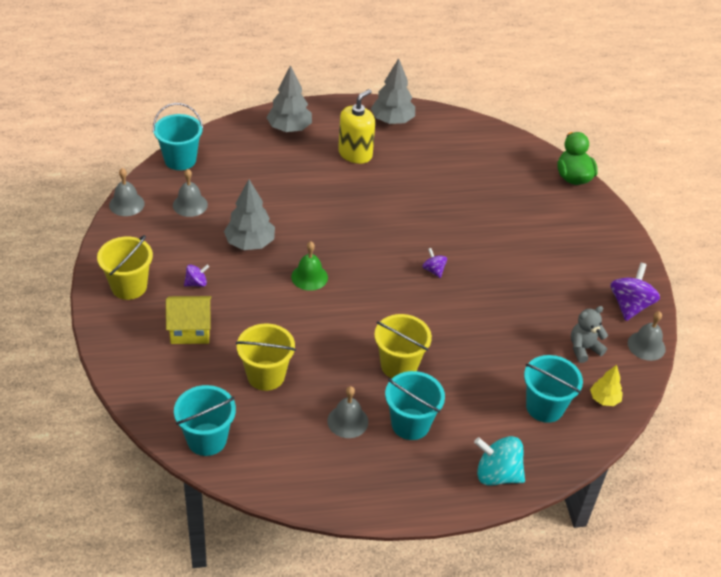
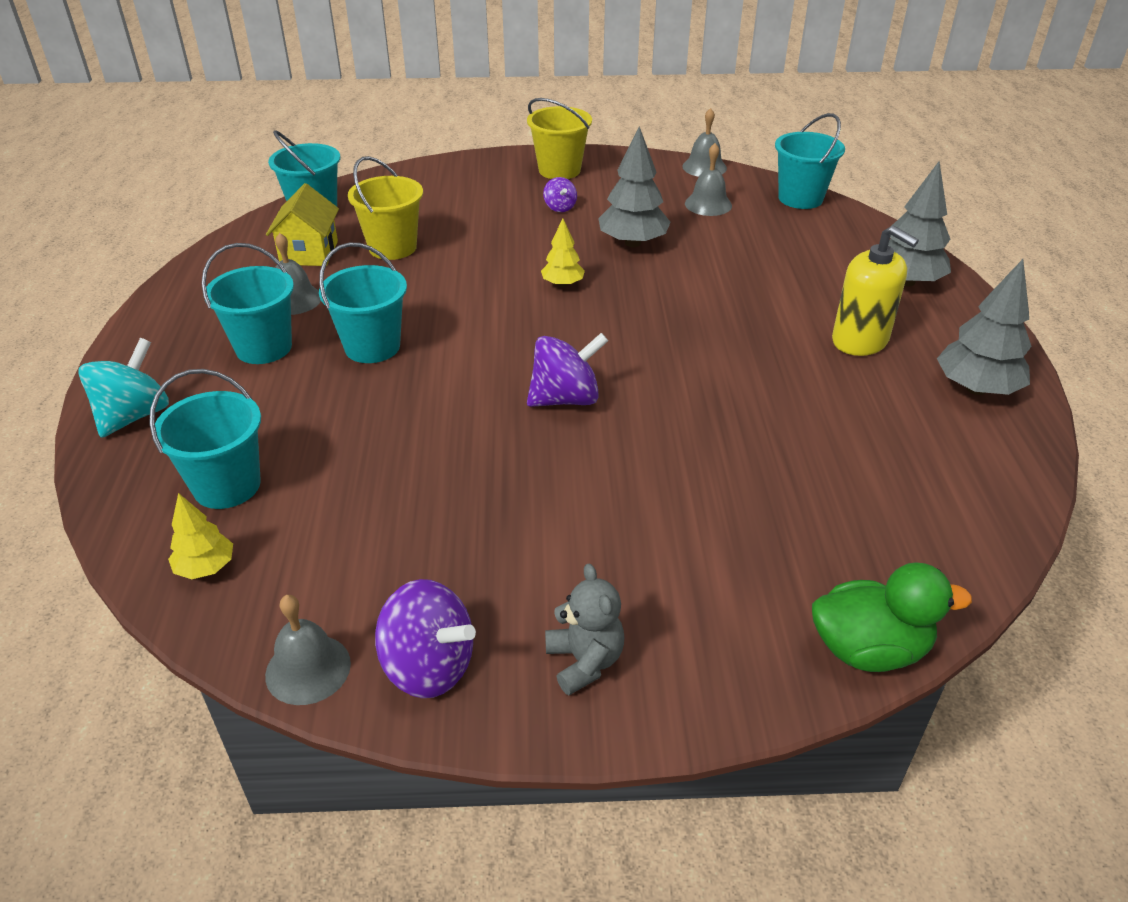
camera: 100 degrees right, 5 degrees down
(190, 330) = (481, 203): yellow house -> yellow house (309, 253)
(309, 277) = (562, 284): green bell -> yellow tree
(399, 365) = (372, 347): yellow bucket -> turquoise bucket
(433, 270) = (565, 399): purple spinning top -> purple spinning top, size x1.86
(584, 349) = (334, 562): grey teddy bear -> grey teddy bear (584, 661)

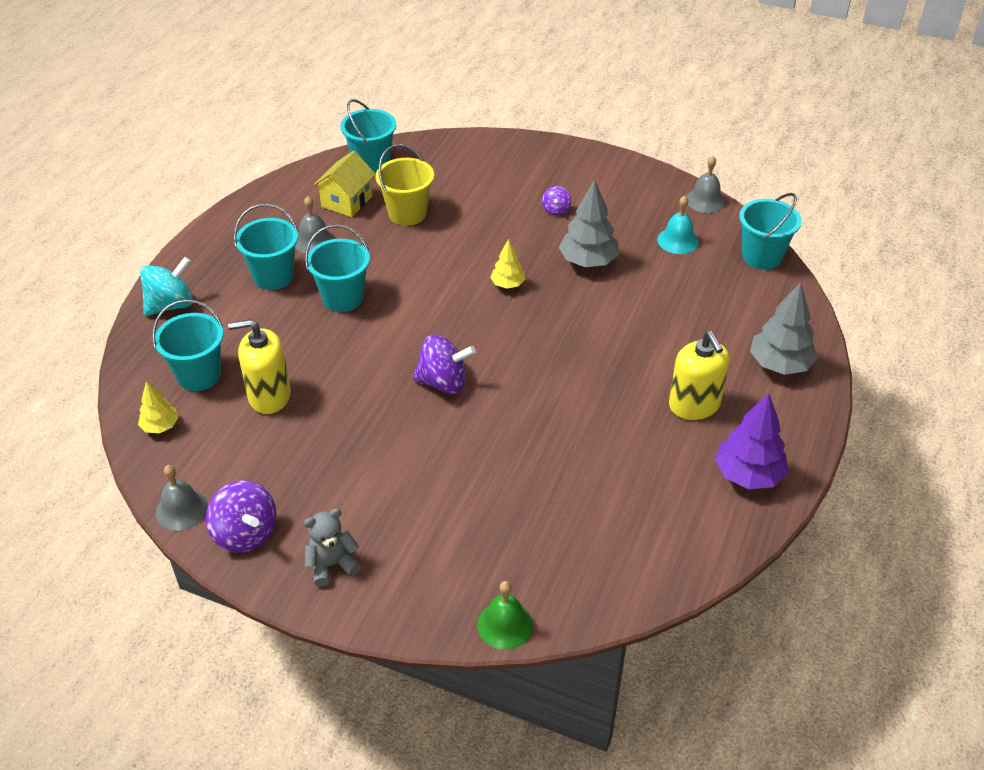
camera: 25 degrees right, 5 degrees up
(347, 480) = (269, 396): none -> yellow soap dispenser
(559, 170) = (582, 171): yellow bucket -> none
(584, 661) = (332, 565): grey teddy bear -> grey teddy bear turned 120 degrees counterclockwise
(708, 204) = (678, 240): grey bell -> turquoise bell
(869, 649) = (505, 624): green duck -> green bell
(976, 388) = (748, 475): grey tree -> purple tree

